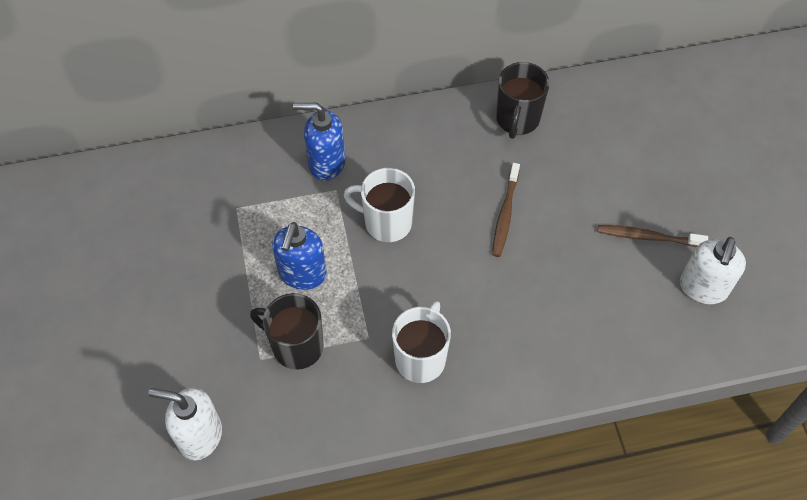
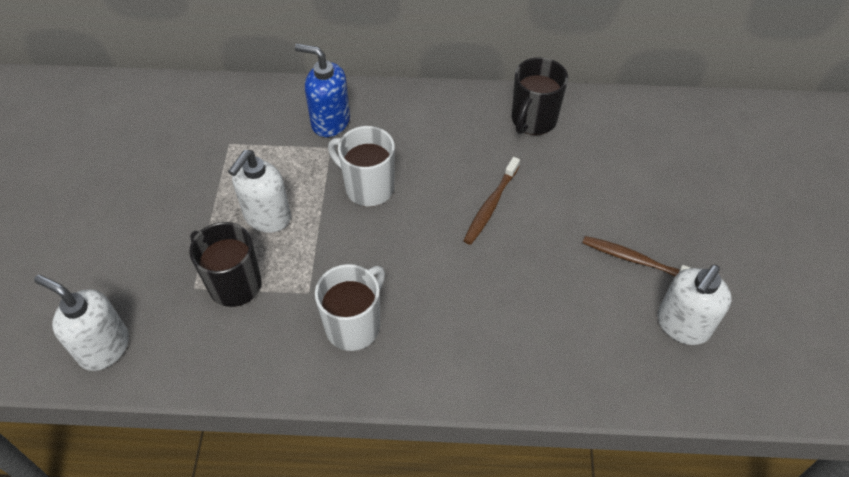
camera: 15 degrees right, 5 degrees down
(302, 274) = (267, 217): blue soap dispenser -> white soap dispenser

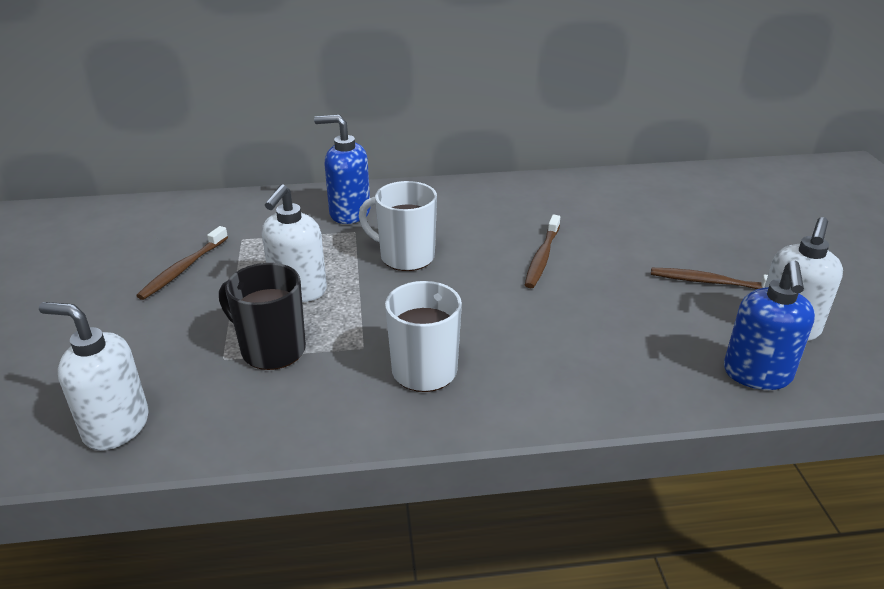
camera: 10 degrees left, 20 degrees down
(174, 176) = (183, 269): none -> brown toothbrush
(533, 120) = (559, 194): black mug -> none
(632, 375) = (757, 374): none -> blue soap dispenser

